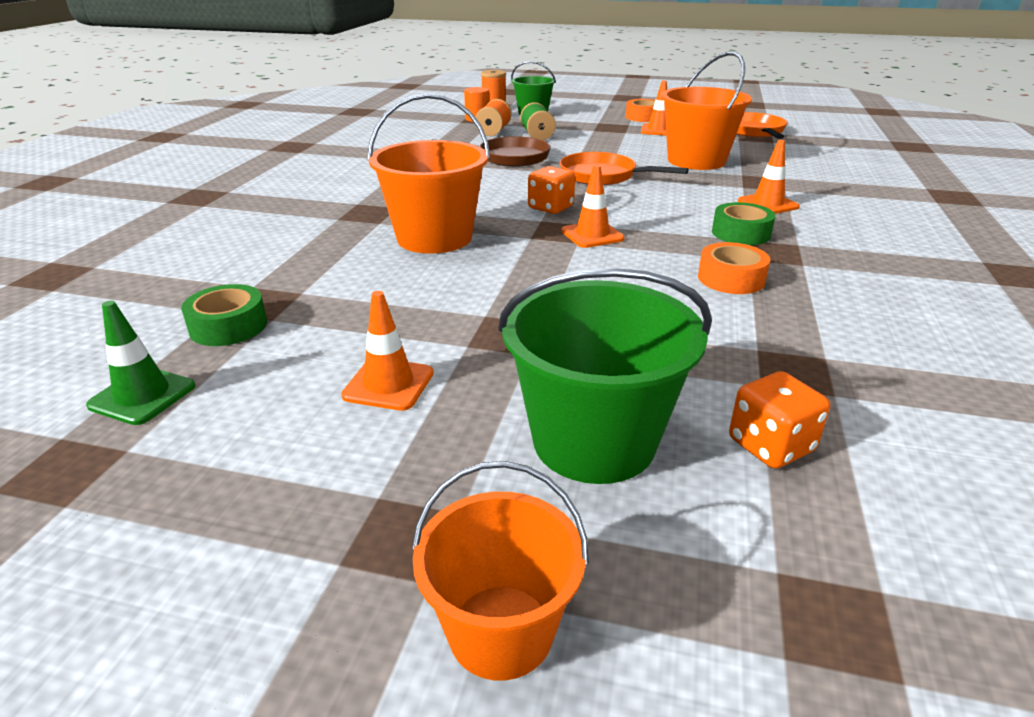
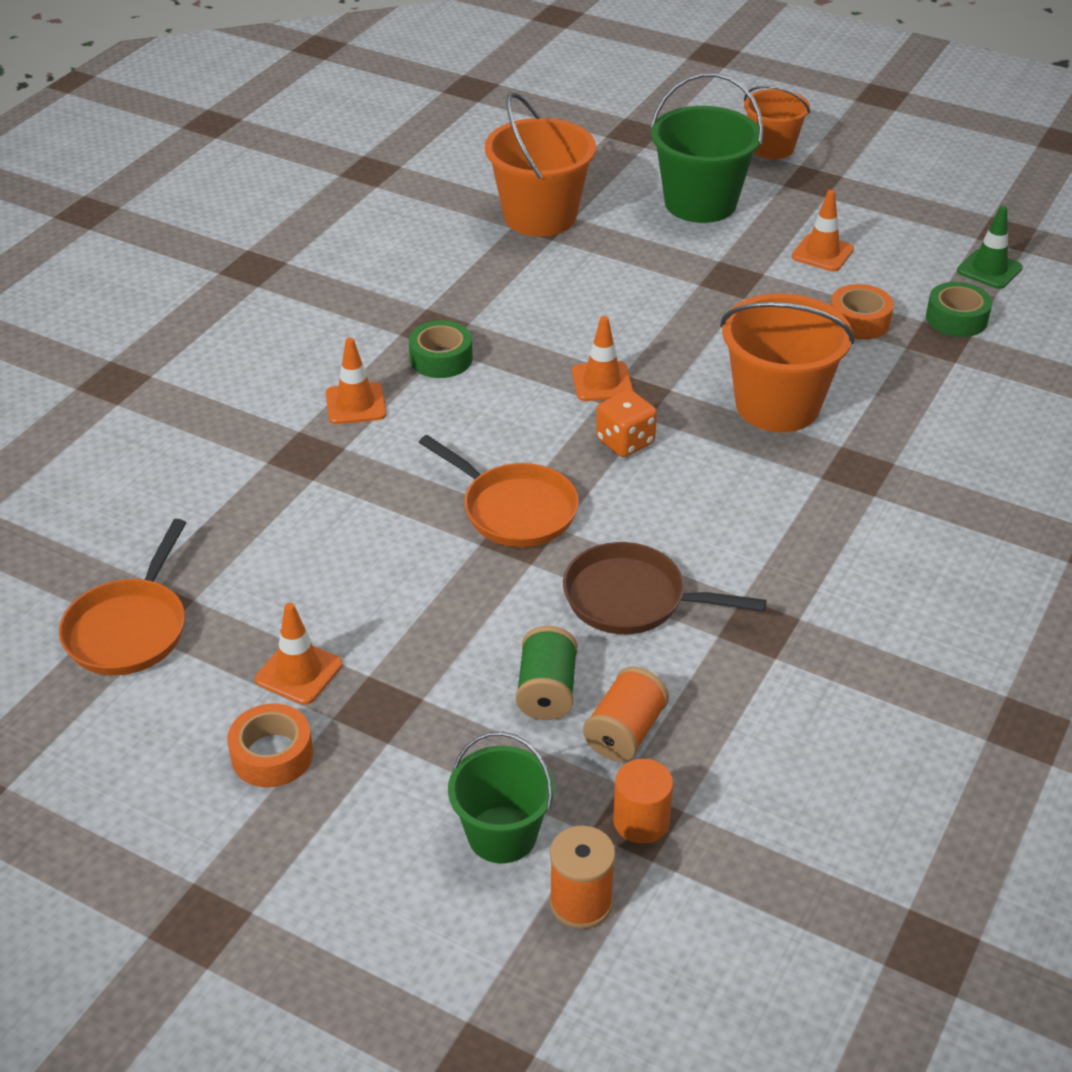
camera: 165 degrees left, 10 degrees up
(696, 161) = (340, 532): orange bucket -> orange bucket (540, 216)
(731, 279) = (510, 302): orange tape -> orange tape (859, 321)
(770, 445) = (601, 187): orange dice -> none

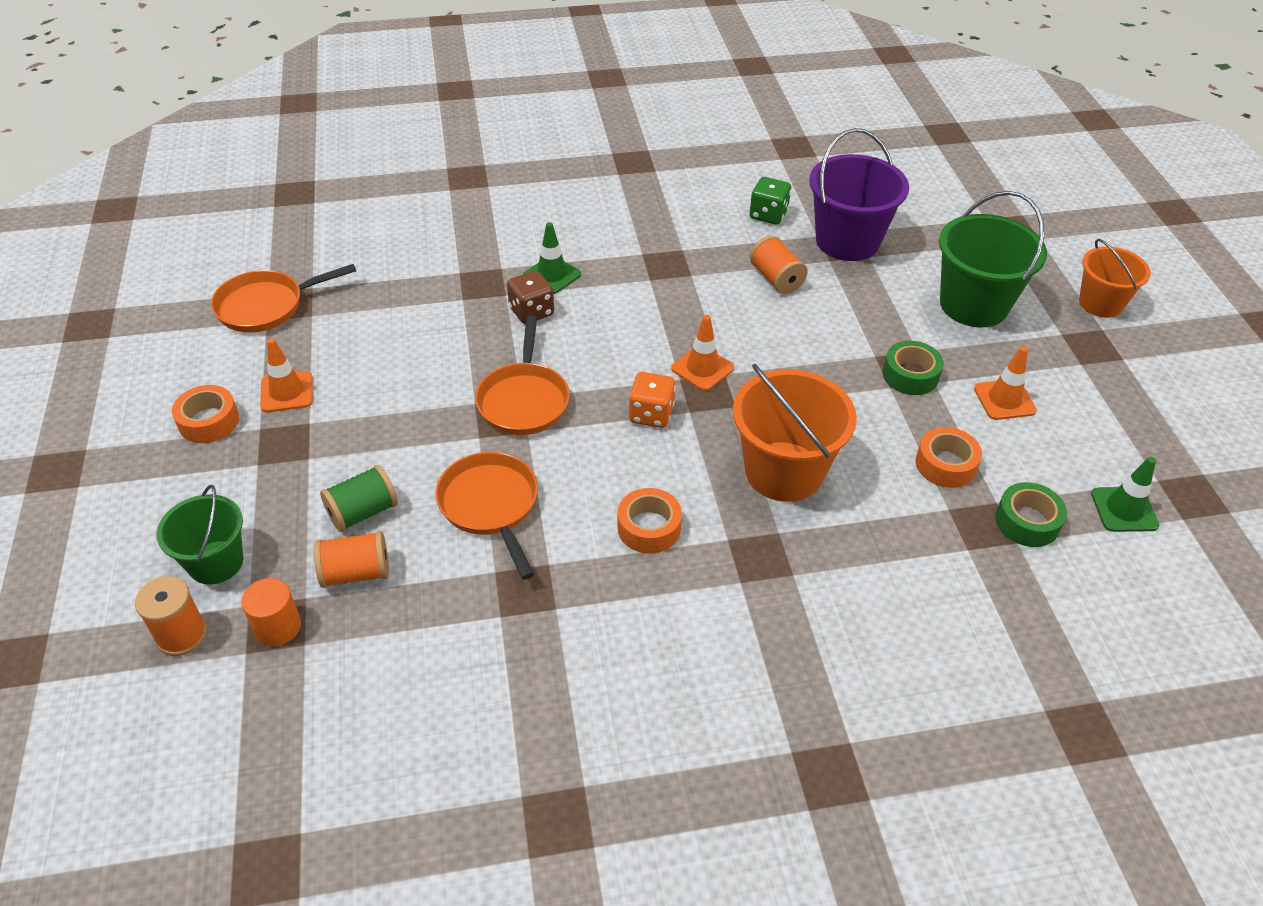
camera: 50 degrees right, 5 degrees up
(355, 404) = (552, 275): orange traffic cone -> green traffic cone
(393, 443) = (531, 312): none -> brown dice
(441, 359) = (638, 284): green tape -> green tape (910, 375)
(446, 236) = (768, 215): none -> green dice
(538, 280) = (776, 279): none -> orange spool
(540, 216) = (847, 241): orange bucket -> purple bucket
(632, 599) = (491, 506): brown pan -> orange pan
(762, 515) = (649, 528): none -> orange tape

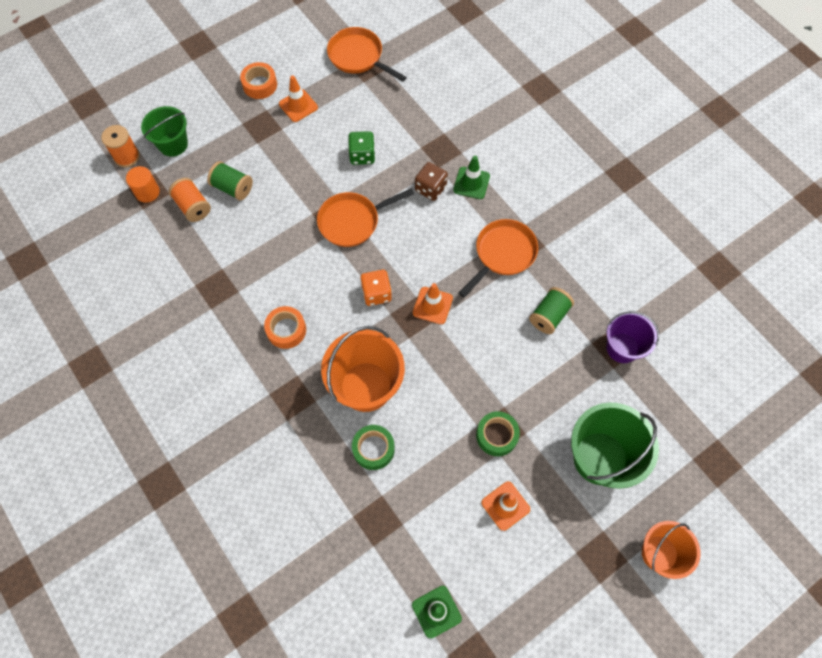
camera: 65 degrees right, 20 degrees up
(491, 506) = (265, 244): orange pan -> orange pan (503, 254)
(768, 215) = (619, 284): green dice -> green dice (362, 155)
(776, 279) = (549, 316): orange spool -> green spool
(847, 241) = (622, 348): purple bucket -> purple bucket, size x0.63
(945, 464) = (421, 482): orange tape -> none
(1027, 522) = (394, 548): green tape -> green tape (373, 449)

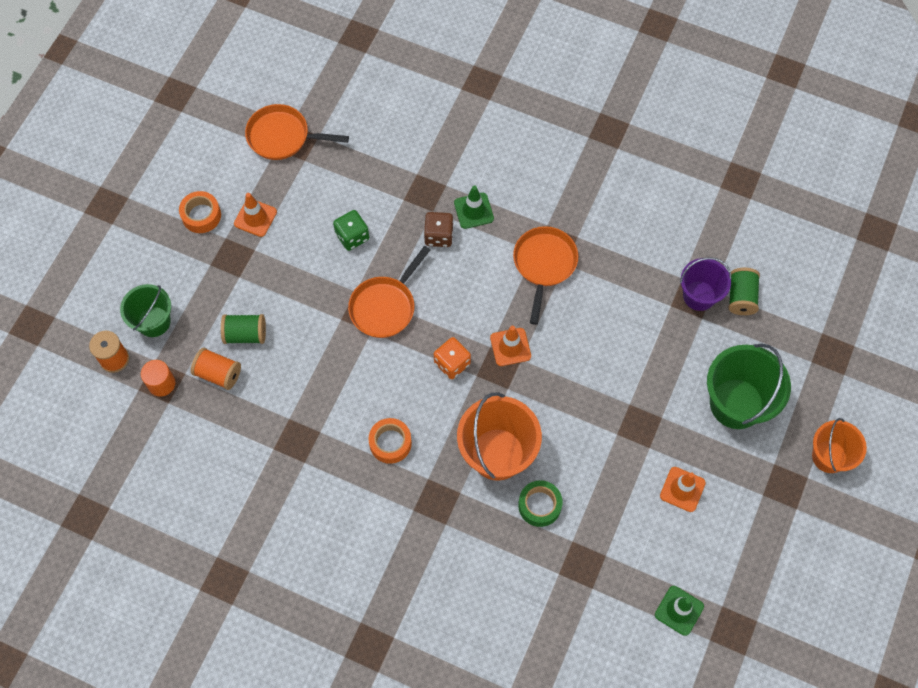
camera: 30 degrees left, 0 degrees up
(496, 435) = (638, 433): green tape -> none
(549, 316) = (619, 301): green spool -> green spool (741, 297)

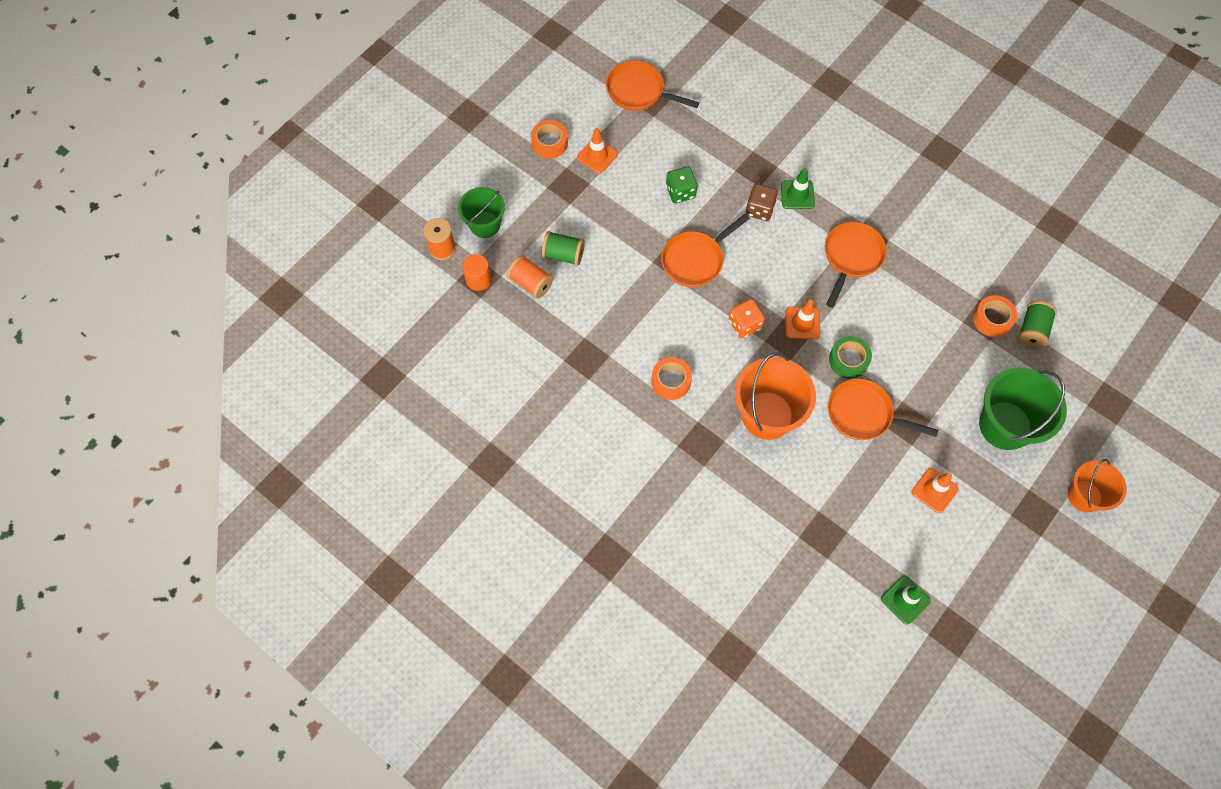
camera: 15 degrees right, 0 degrees up
(539, 505) = (795, 471): green tape -> green tape (848, 360)
(594, 428) = (863, 414): none -> orange pan
(699, 295) = (992, 319): purple bucket -> orange tape

